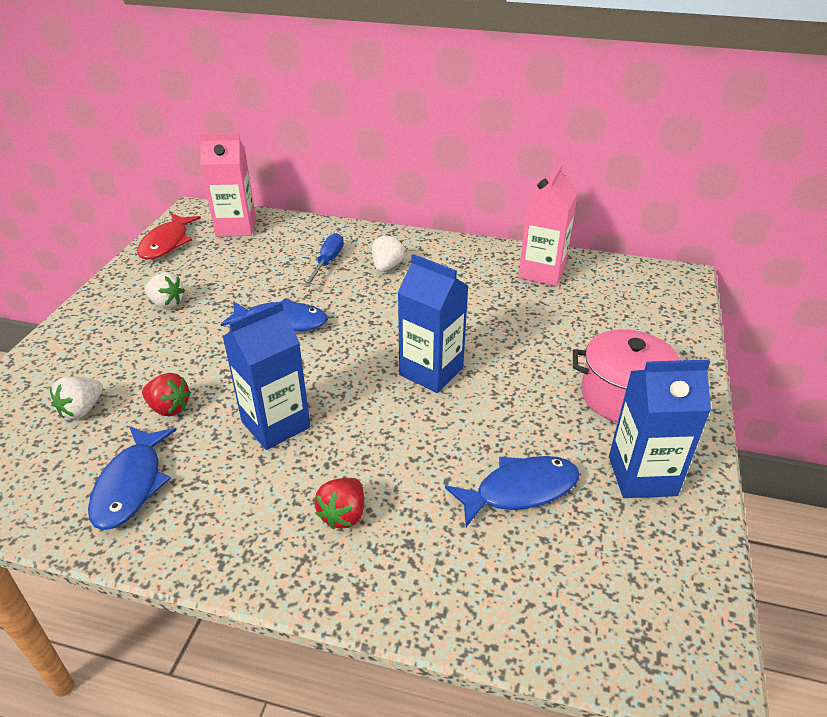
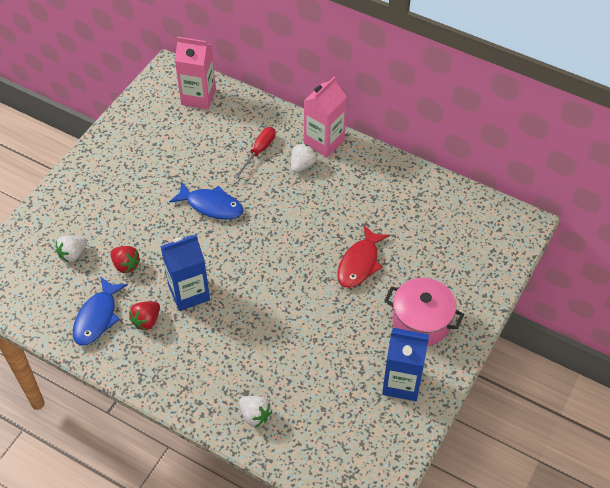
camera: 15 degrees right, 15 degrees up
(166, 303) = (135, 170): white strawberry -> white strawberry (255, 415)
(167, 243) = (143, 105): red fish -> red fish (360, 263)
(327, 262) = (259, 151): blue screwdriver -> red screwdriver
(343, 514) = (214, 366): red strawberry -> red strawberry (146, 321)
(431, 371) = (301, 273): blue carton -> none
(520, 490) = (322, 375): blue fish -> none
(542, 272) = (418, 196): pink carton -> pink carton (324, 142)

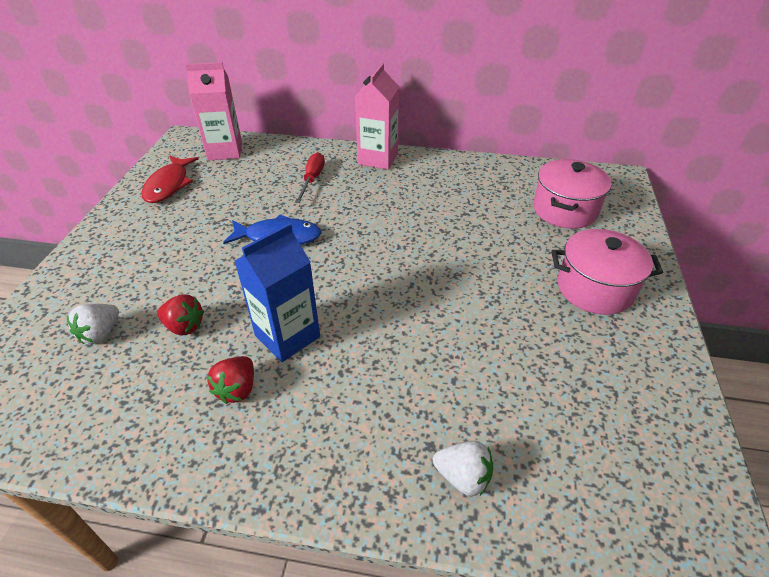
camera: 20 degrees left, 10 degrees down
(97, 317) = (157, 407): blue fish -> none
(302, 165) = (365, 180): white strawberry -> none
(360, 263) = (483, 249): red fish -> red fish (169, 185)
(402, 383) = (627, 363): blue carton -> none
(449, 244) = (564, 210): none -> pink pot

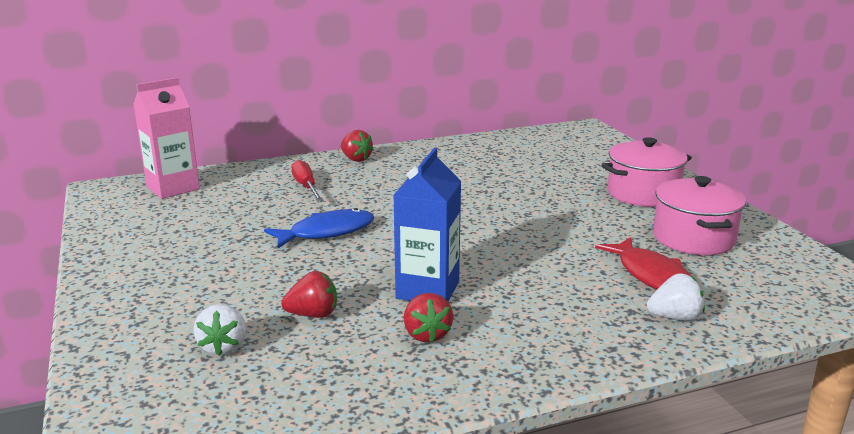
camera: 30 degrees left, 20 degrees down
(169, 185) = (140, 227): red fish -> red fish (651, 275)
(378, 159) = (356, 159): pink carton -> red strawberry
(564, 210) = (566, 156): pink pot -> pink pot (693, 238)

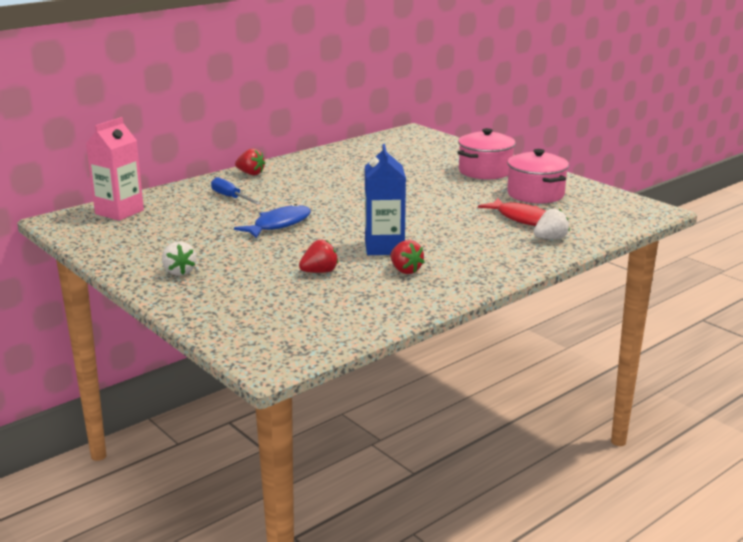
camera: 20 degrees left, 0 degrees up
(223, 347) = (276, 297): white strawberry -> white strawberry (179, 272)
(306, 187) = (231, 197): red screwdriver -> blue screwdriver

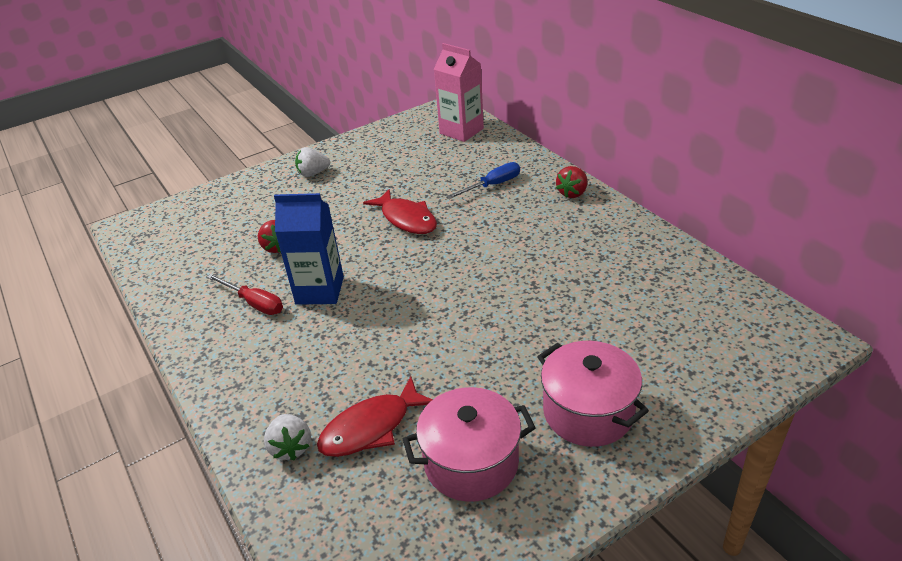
camera: 100 degrees right, 15 degrees up
(279, 224) = (406, 219): blue fish -> red fish
(405, 270) = (254, 303): red strawberry -> red screwdriver

